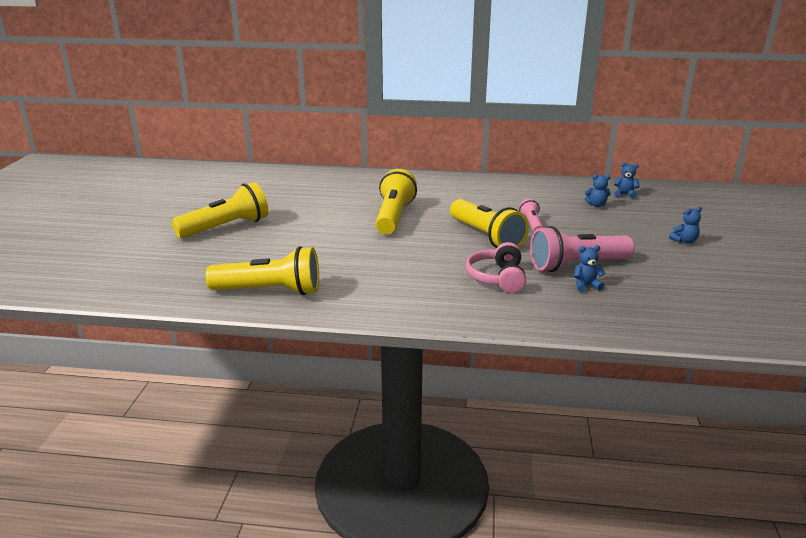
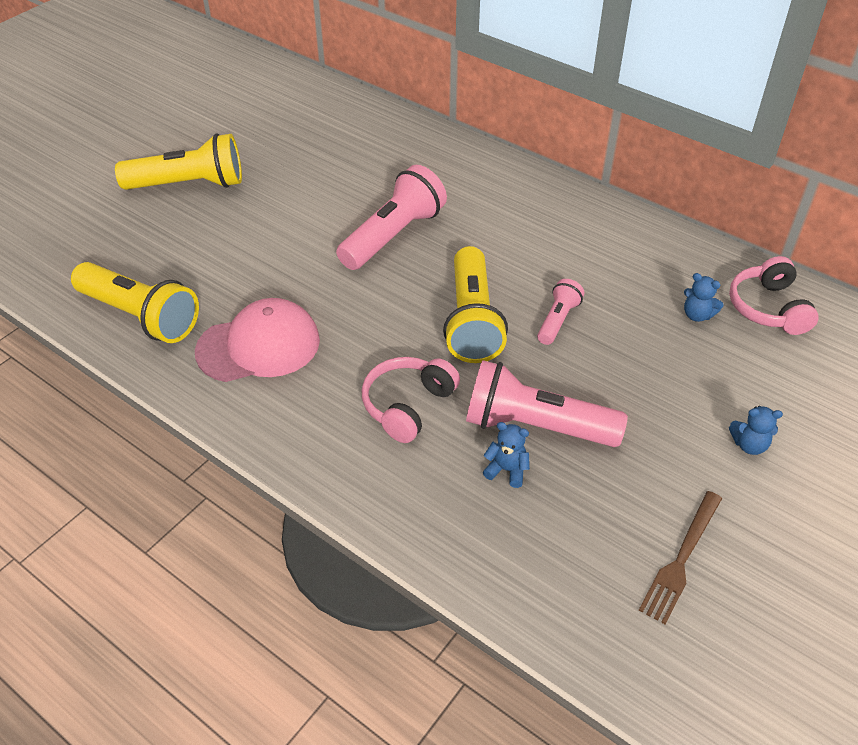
camera: 30 degrees right, 20 degrees up
(371, 281) = (259, 346): none -> pink cap
(394, 217) = (393, 236): yellow flashlight -> pink flashlight
(625, 194) = (768, 308): blue teddy bear -> pink headphones
(714, 289) = (681, 559): none -> brown fork

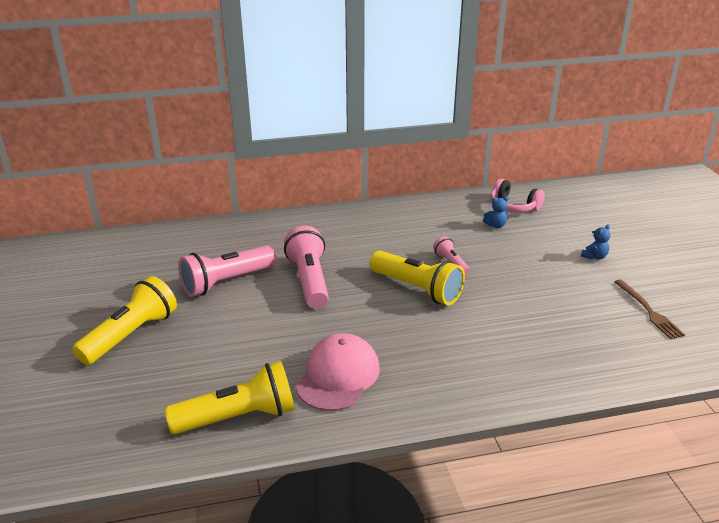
camera: 50 degrees left, 15 degrees down
(408, 405) = (458, 342): pink headphones -> none
(506, 470) = (542, 333): blue teddy bear -> none
(536, 426) = (520, 308): pink flashlight -> pink flashlight (227, 282)

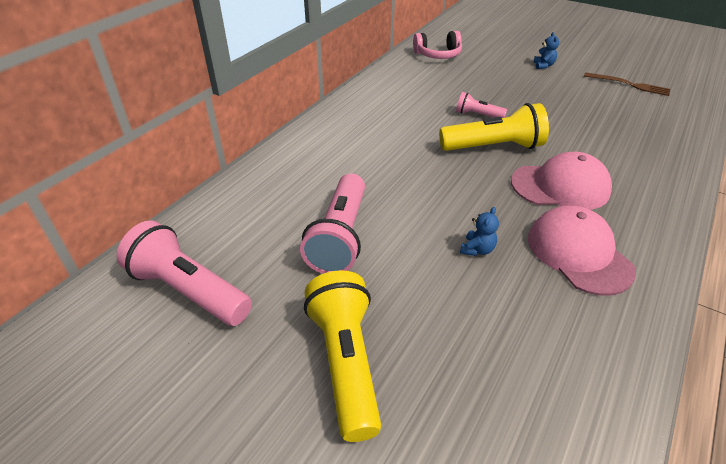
camera: 45 degrees left, 10 degrees up
(238, 417) = (589, 354): yellow flashlight -> none
(309, 280) = (408, 189): pink flashlight -> pink flashlight (189, 290)
(411, 338) = (560, 186): none -> pink cap
(495, 225) = (452, 73): blue teddy bear -> blue teddy bear (477, 249)

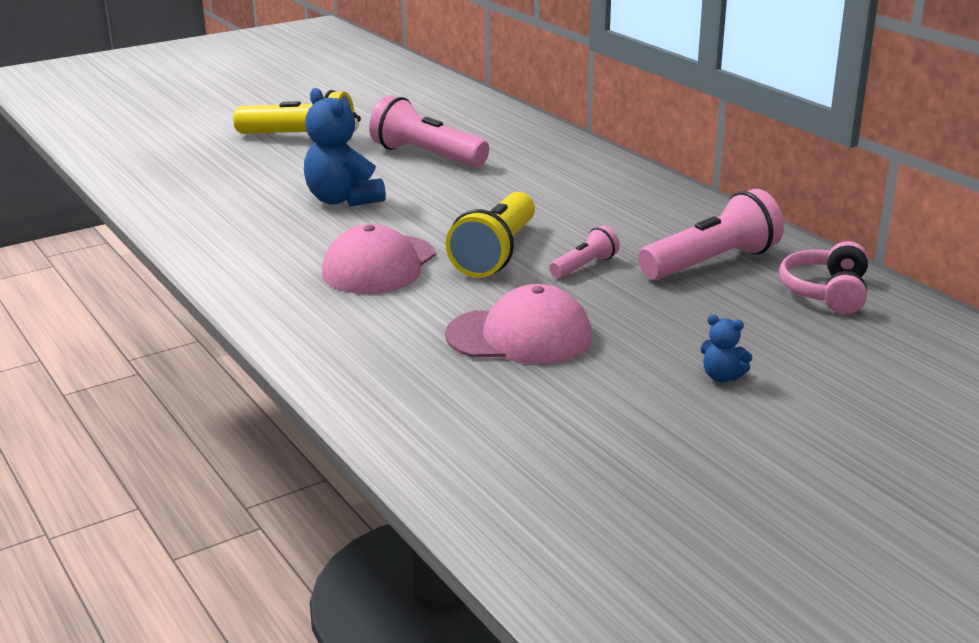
camera: 115 degrees right, 15 degrees down
(189, 290) = (426, 108): pink flashlight -> pink flashlight (711, 263)
(477, 249) = (343, 200): blue teddy bear -> blue teddy bear, size x2.11
(578, 253) = (280, 238): pink cap -> pink cap (520, 336)
(629, 85) = (579, 435): brown fork -> none

